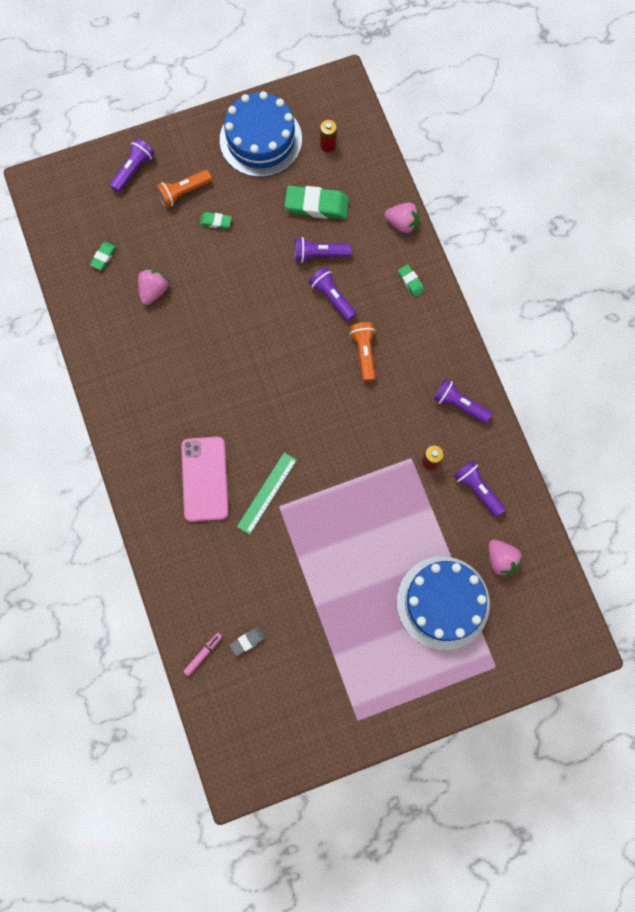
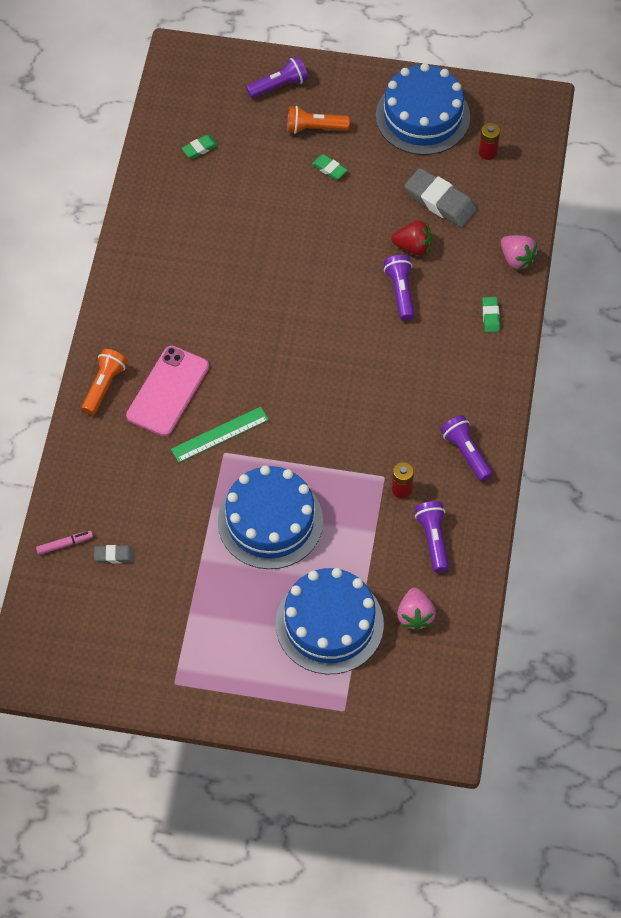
camera: 30 degrees right, 15 degrees down
(154, 291) = (228, 201): pink strawberry -> none
(316, 205) = (440, 201): green eraser -> grey eraser
(319, 254) = (413, 247): purple flashlight -> red strawberry
(348, 543) = (270, 521): none -> blue cake
(364, 352) = (400, 357): orange flashlight -> orange flashlight (104, 386)

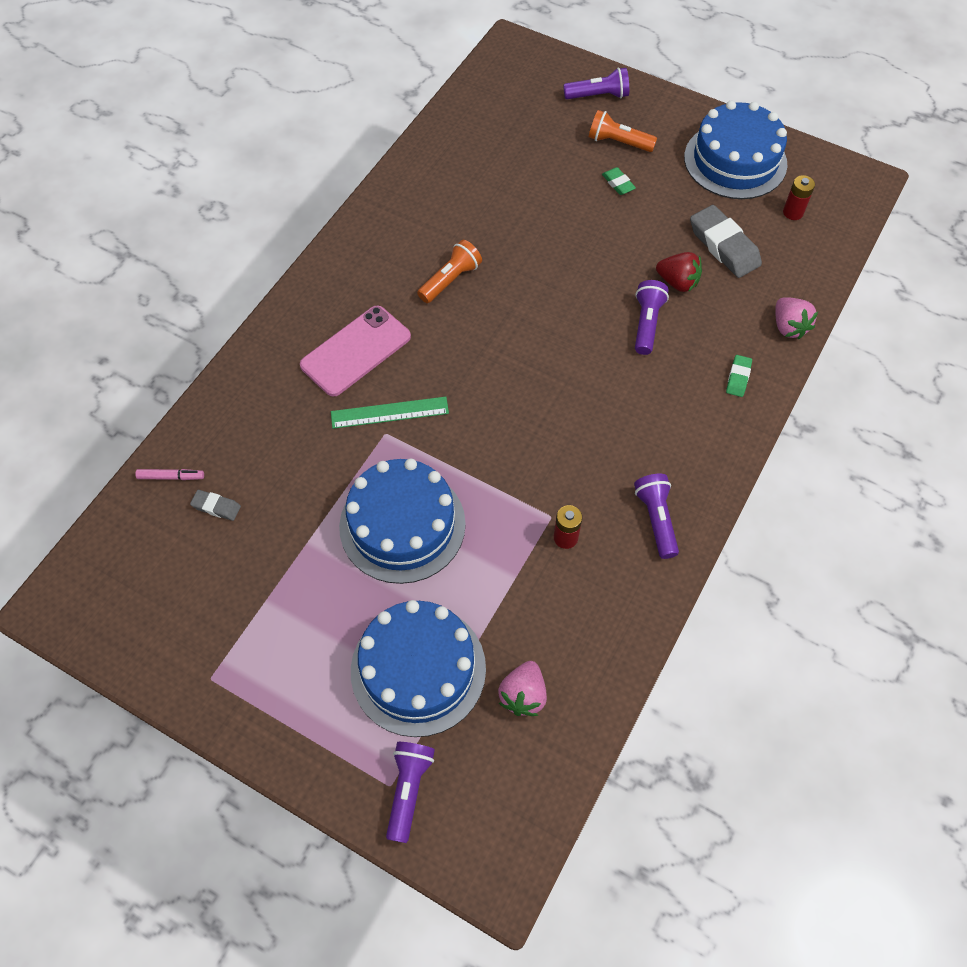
camera: 20 degrees right, 0 degrees up
(104, 386) = (293, 326): orange flashlight -> orange flashlight (450, 280)
(200, 148) = (495, 131): green eraser -> none
(433, 539) = (580, 608): purple flashlight -> purple flashlight (409, 790)

